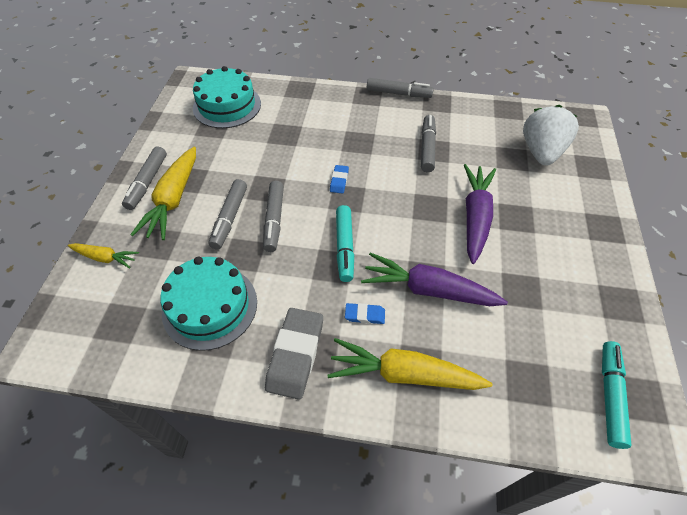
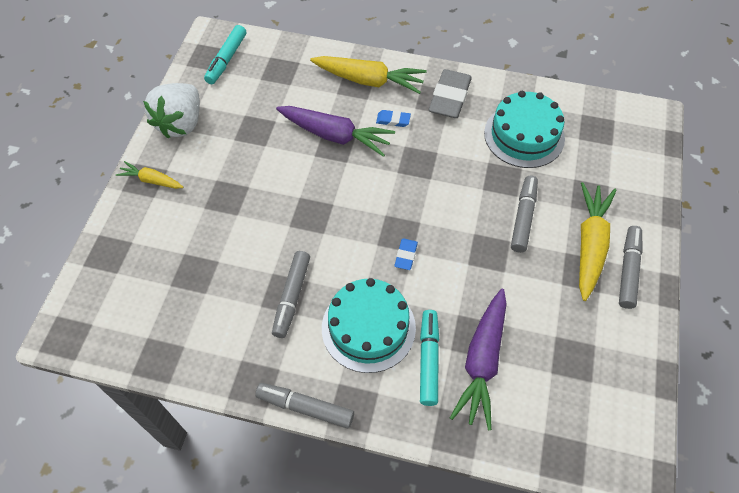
camera: 175 degrees left, 5 degrees up
(105, 258) = (634, 184): yellow carrot -> yellow carrot (151, 180)
(227, 106) = (563, 401): turquoise cake -> turquoise cake (368, 327)
(274, 220) = (476, 212): grey marker -> none
(344, 247) = (405, 178): turquoise marker -> turquoise marker (428, 360)
(475, 217) = (268, 200): purple carrot -> purple carrot (482, 362)
(541, 152) = (155, 279): white strawberry -> white strawberry (181, 123)

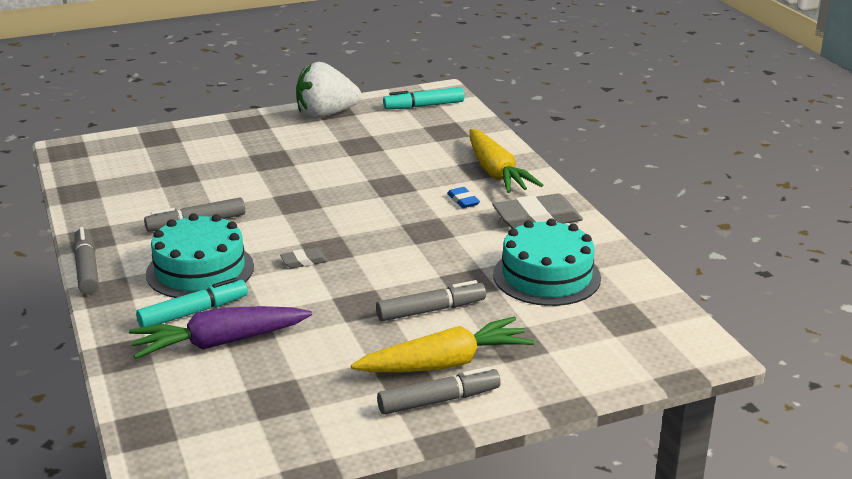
camera: 55 degrees right, 30 degrees down
(151, 180) = (251, 126): yellow carrot -> none
(335, 136) = (404, 180): purple carrot -> none
(406, 255) = (303, 261): blue eraser -> grey eraser

